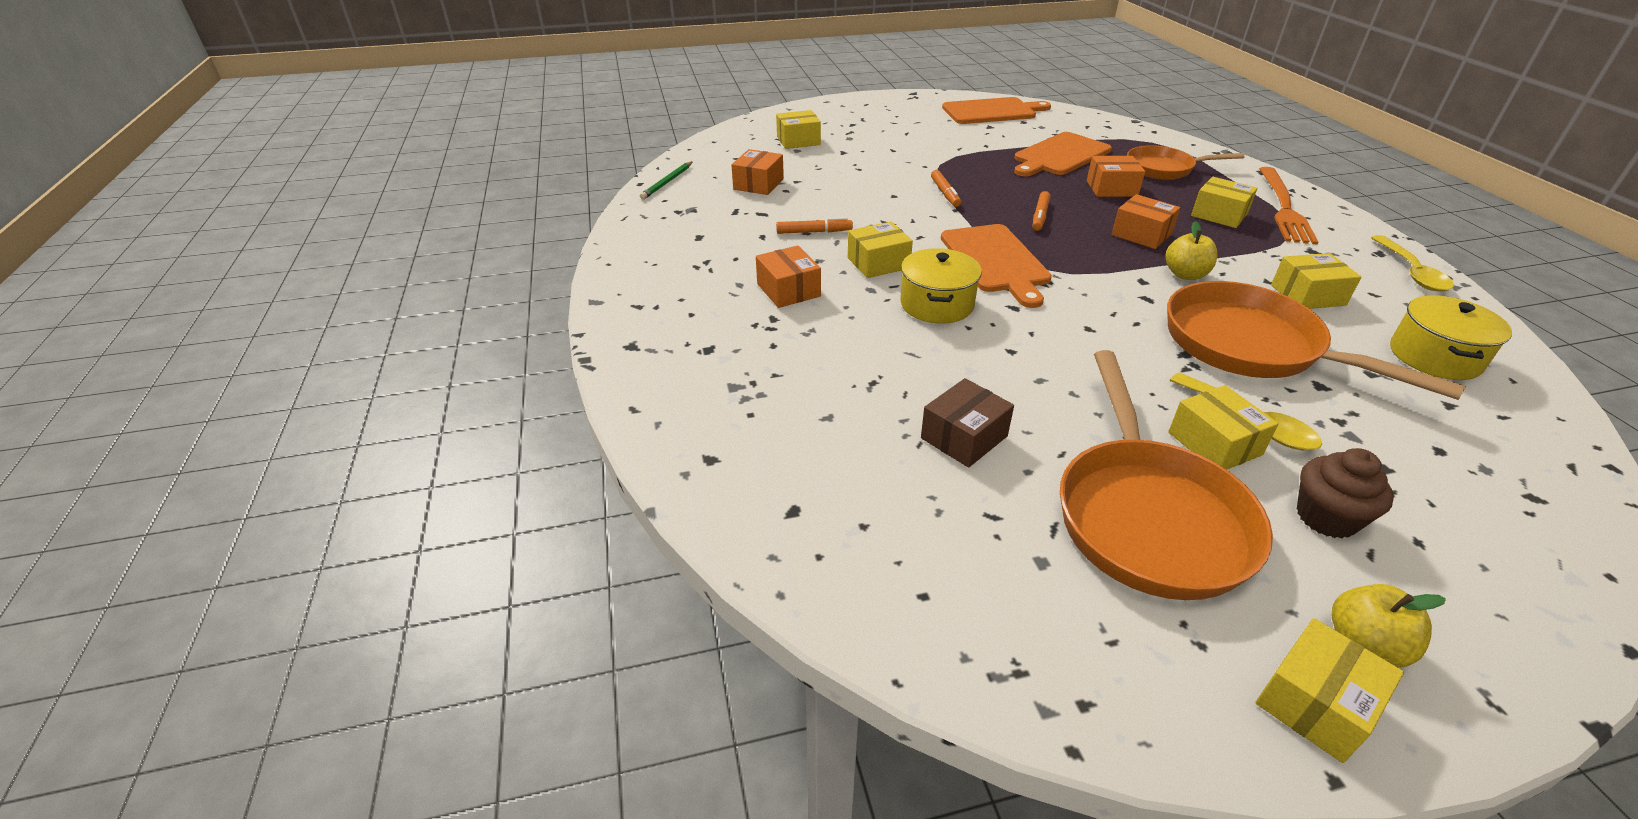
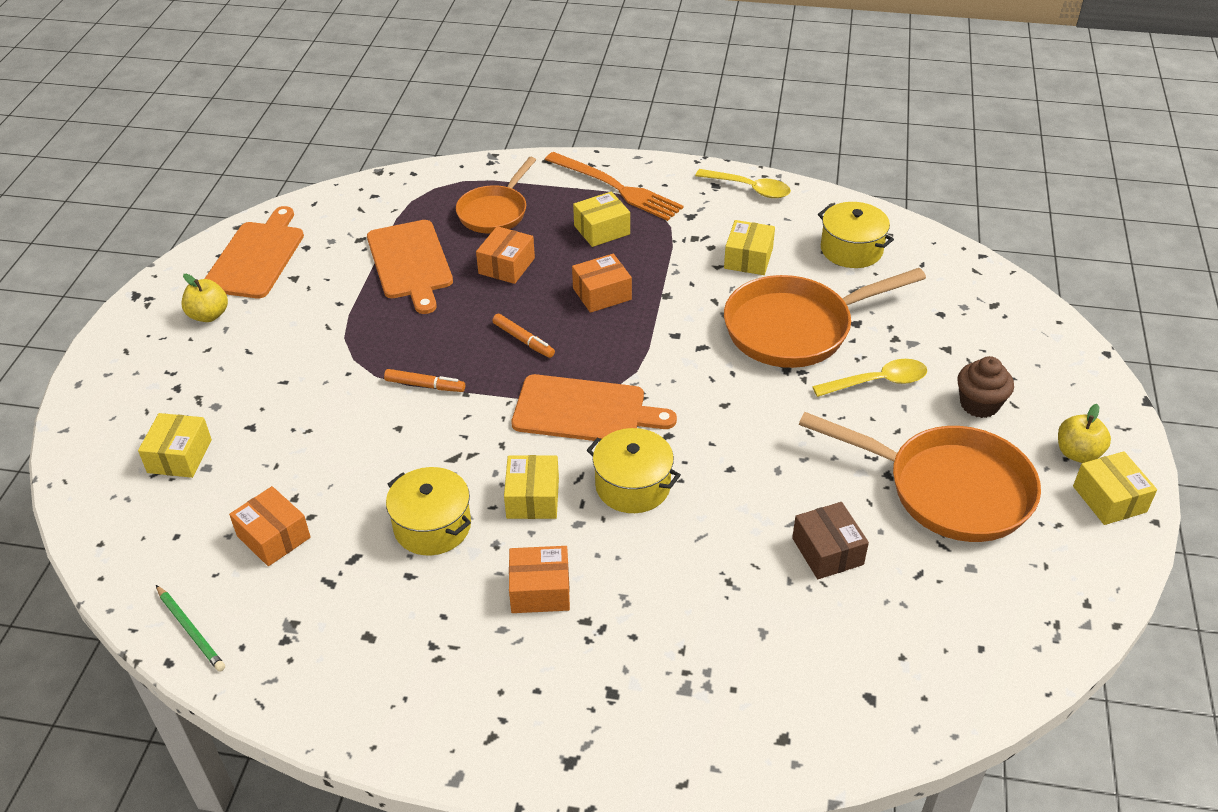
camera: 65 degrees left, 5 degrees up
(814, 232) = (432, 526): orange marker -> yellow pot
(1185, 275) = (681, 305): yellow apple -> yellow apple (209, 315)
(1214, 443) = (892, 414): yellow box -> none

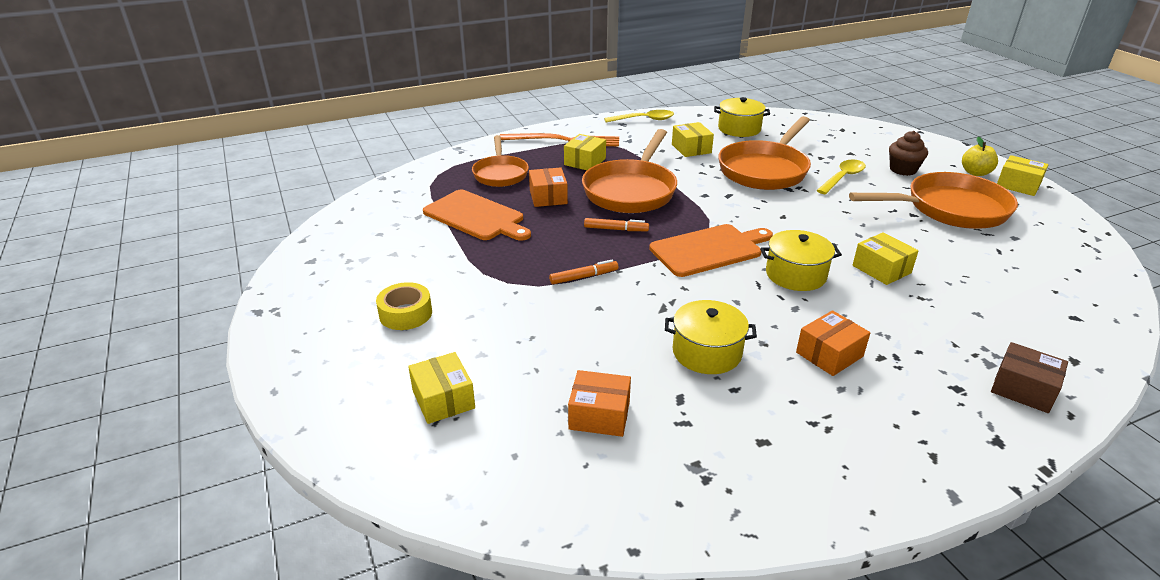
camera: 35 degrees left, 10 degrees down
(191, 630) = (620, 515): green pencil -> none
(209, 315) = (347, 300): yellow apple -> none
(237, 353) = (405, 314): none -> yellow tape
(256, 257) = (344, 252): orange cutting board -> none
(532, 498) = (747, 307): yellow box -> yellow box (881, 269)
(602, 294) = (631, 190): orange box -> orange pan
(827, 551) = (943, 260): brown box -> brown box (1023, 389)

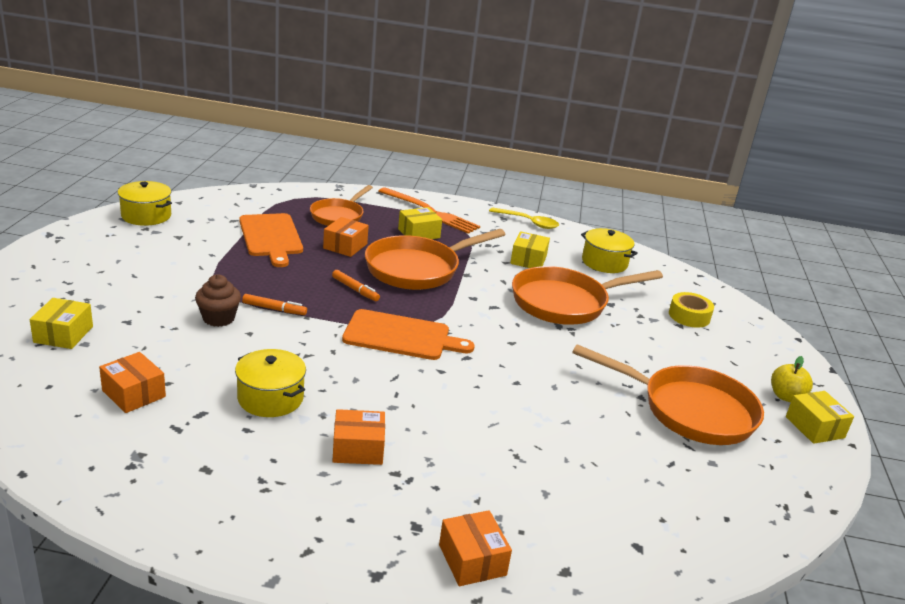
camera: 30 degrees right, 5 degrees down
(405, 314) = (124, 276): yellow tape -> yellow tape (689, 316)
(795, 275) = (438, 386): yellow pot -> yellow pot (146, 216)
(842, 178) = (629, 340): yellow spoon -> none
(881, 269) = (522, 419): yellow box -> none
(903, 170) = (707, 360): brown cupcake -> brown cupcake (218, 318)
(1023, 389) = (472, 560): brown box -> orange box

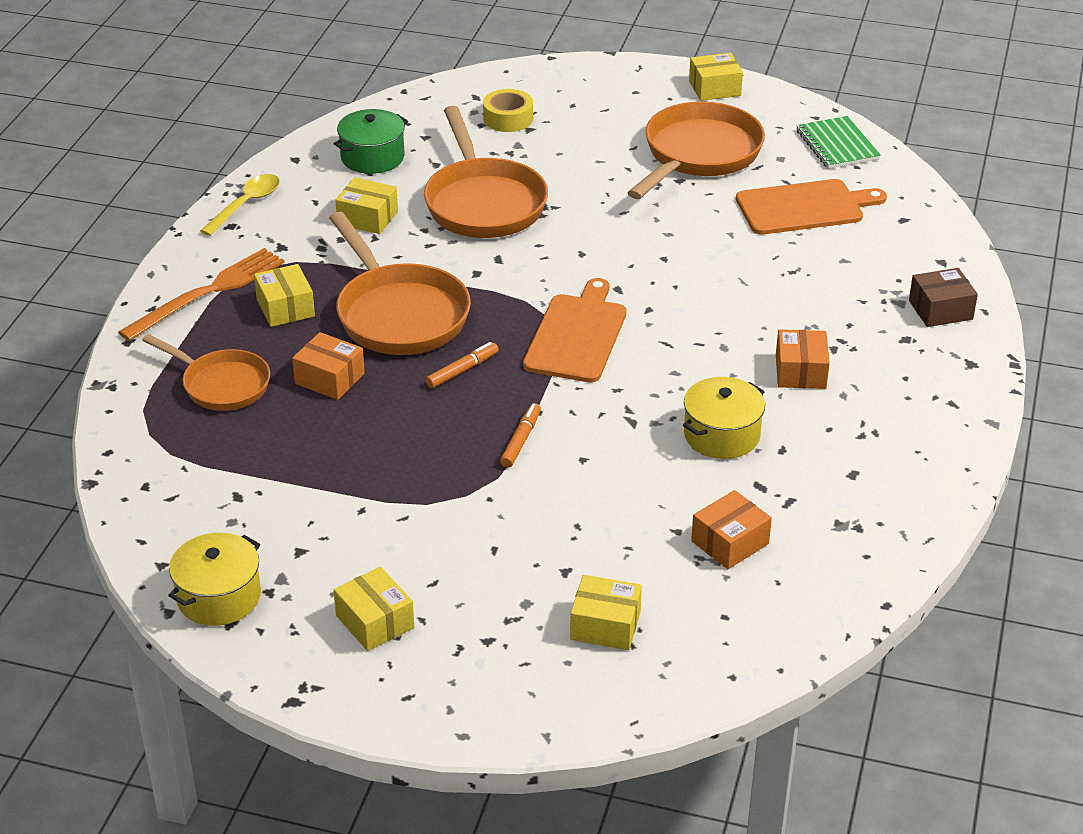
camera: 80 degrees left, 10 degrees up
(105, 257) = (375, 621): none -> yellow box
(218, 318) = (549, 488): brown cupcake -> none
(271, 237) = (300, 452): orange cutting board -> orange cutting board (804, 207)
(472, 560) = (940, 310): orange box -> brown box
(604, 262) = (372, 157): yellow pot -> green pot
(761, 506) = (837, 145): none -> green notebook
(786, 396) = (665, 92): yellow apple -> none

